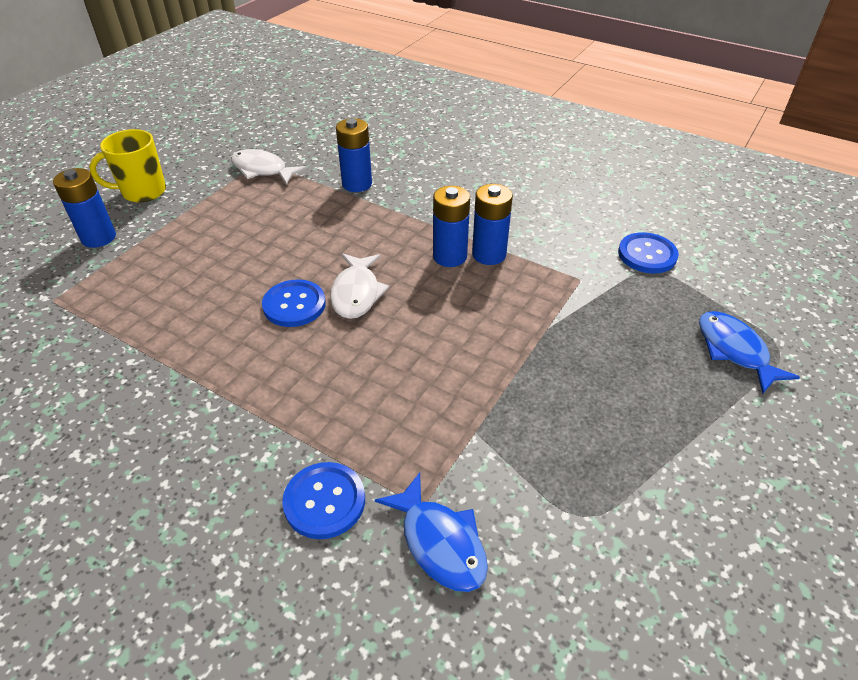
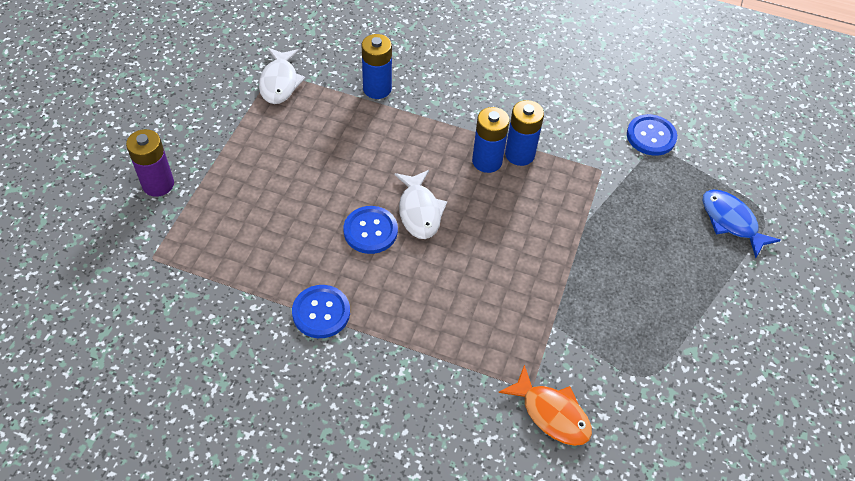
camera: 15 degrees left, 10 degrees up
(98, 238) = (158, 184): blue battery -> purple battery
(142, 192) = (173, 124): yellow mug -> none
(262, 170) = (279, 82): white fish -> white fish turned 105 degrees counterclockwise
(324, 501) = (460, 398): blue button -> blue button (321, 312)
(440, 542) = (551, 413): blue fish -> orange fish

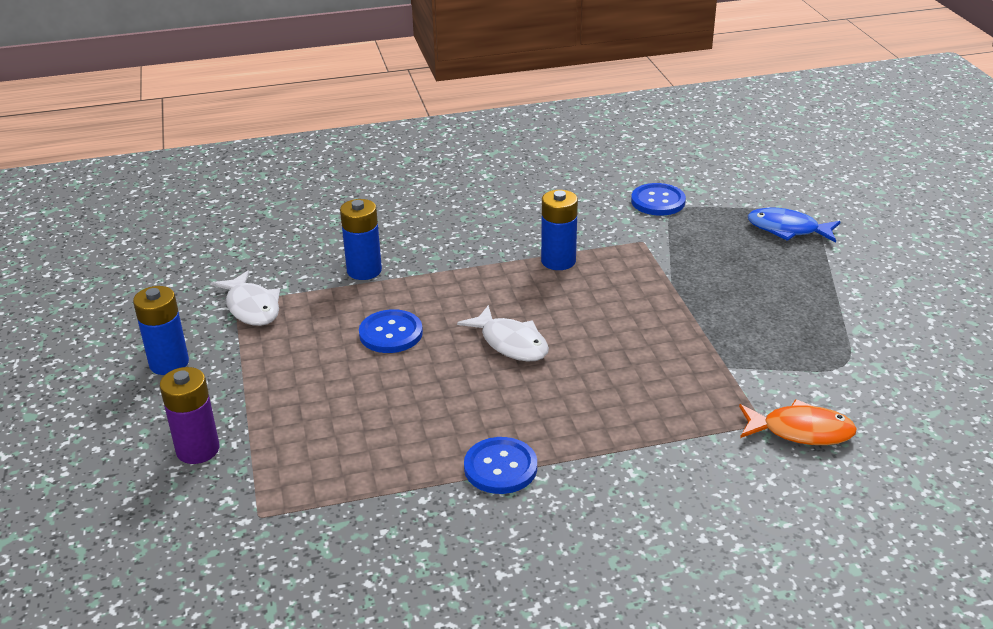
camera: 30 degrees left, 20 degrees down
(370, 231) = (479, 380): blue button -> blue button (391, 333)
(487, 161) = (533, 279): blue battery -> blue battery (169, 363)

